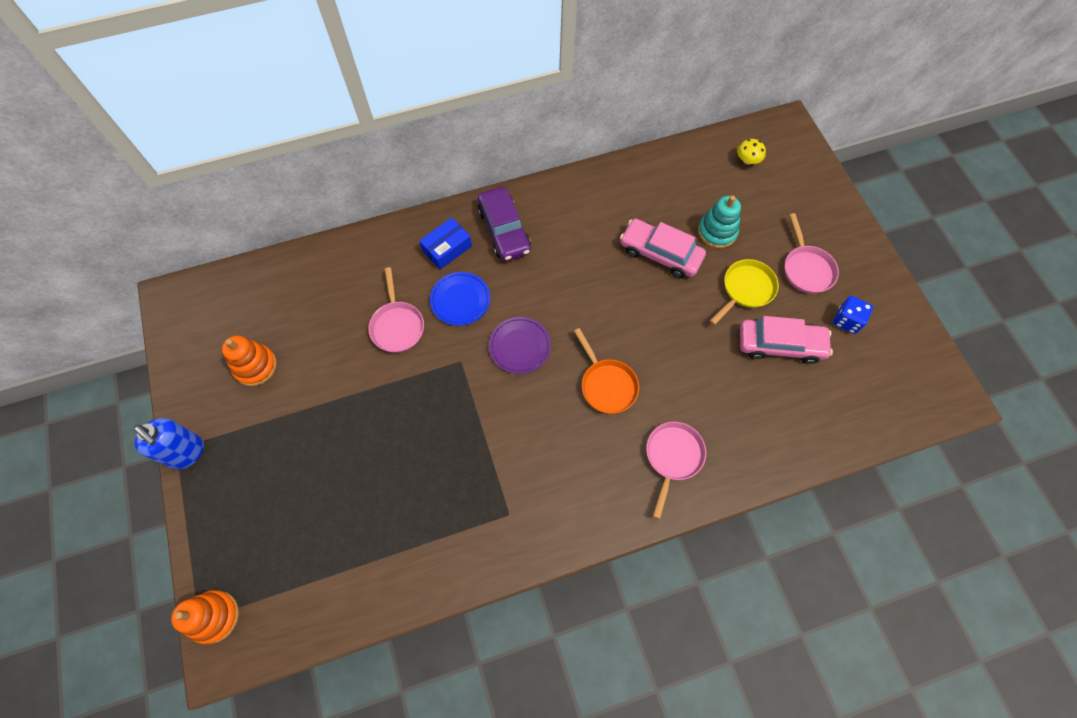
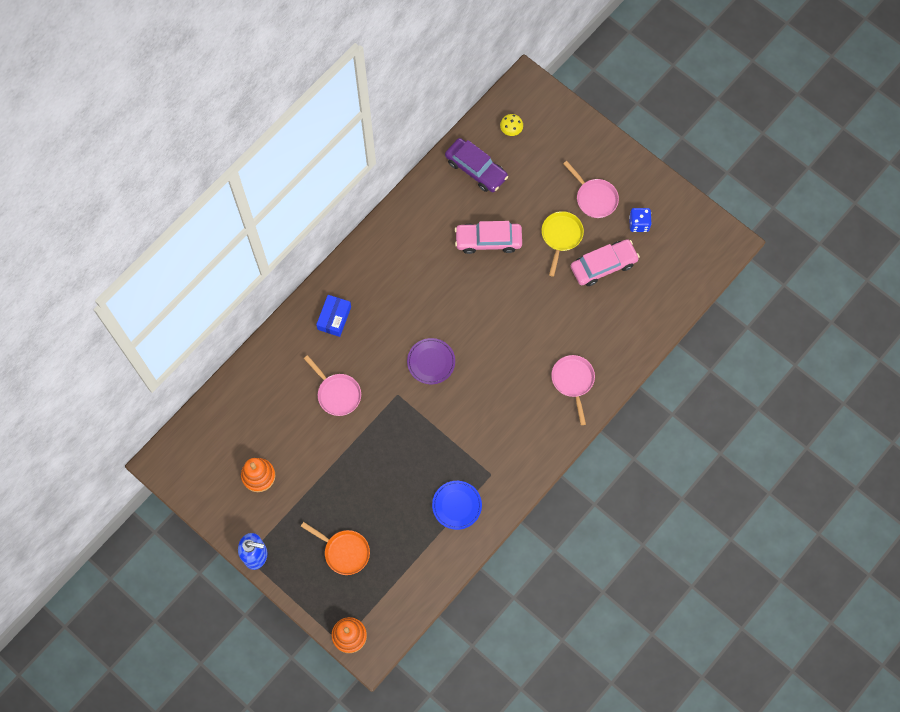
camera: 30 degrees left, 5 degrees up
(460, 300) = (369, 351): blue plate -> blue plate (457, 505)
(504, 230) = (366, 282): purple car -> purple car (476, 169)
(606, 385) = (504, 356): orange pan -> orange pan (344, 551)
(717, 232) = (519, 201): turquoise stacking toy -> none

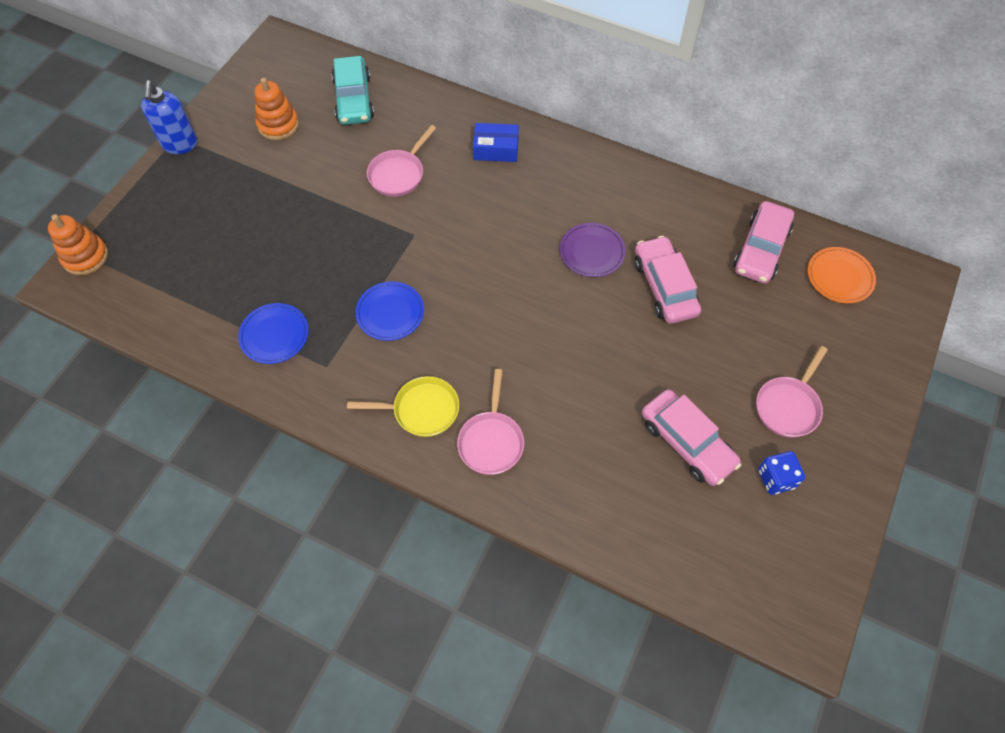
camera: 75 degrees right, 10 degrees down
(249, 413) = (353, 99): none -> turquoise car
(344, 551) = (194, 227): orange pan -> none
(431, 362) = (469, 261): purple plate -> purple plate (592, 252)
(460, 424) = (390, 313): none -> blue plate
(476, 169) = (761, 249): purple car -> pink car
(511, 129) = (839, 277): yellow mushroom -> orange plate
(561, 236) = (708, 375): yellow pan -> yellow pan (421, 410)
(573, 381) = (491, 441): pink pan -> pink pan turned 120 degrees clockwise

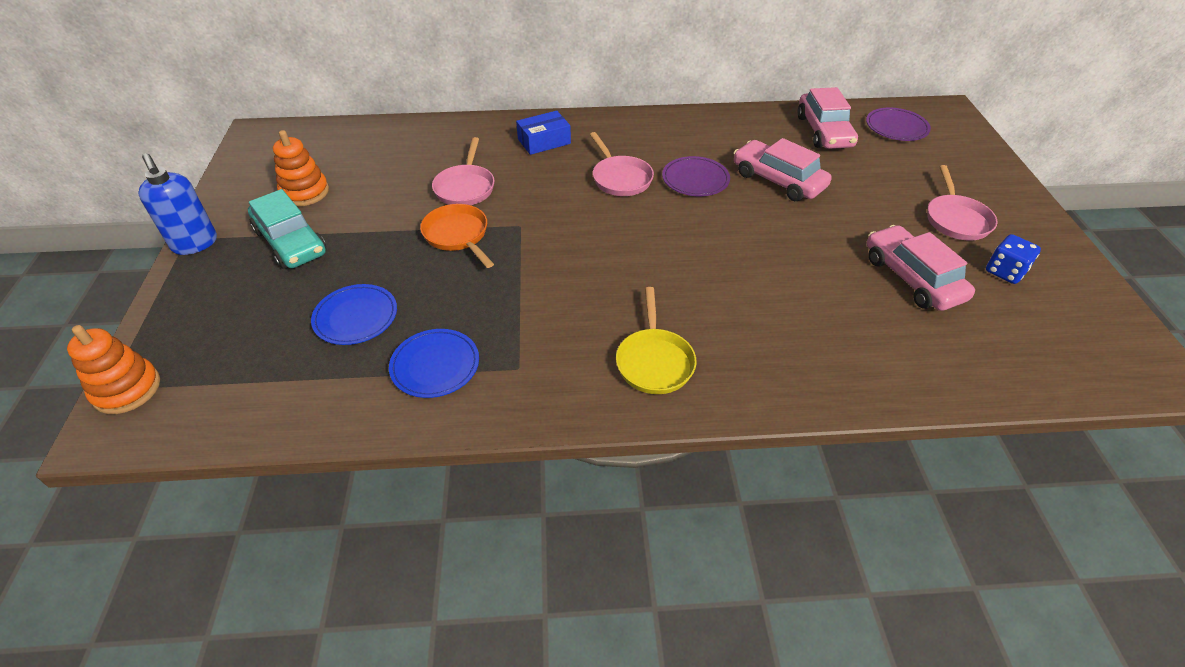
camera: 30 degrees left, 15 degrees down
(353, 99) = (373, 150): turquoise car -> turquoise car (291, 242)
(361, 223) = (458, 235): none -> orange pan
(390, 313) = (549, 294): blue plate -> blue plate (356, 317)
(421, 410) = (654, 361): yellow pan -> yellow pan turned 120 degrees clockwise
(491, 441) = (747, 356): pink pan -> pink pan (620, 178)
(687, 442) = (912, 278): pink car -> pink car turned 135 degrees counterclockwise
(839, 277) = (896, 127): orange plate -> purple plate

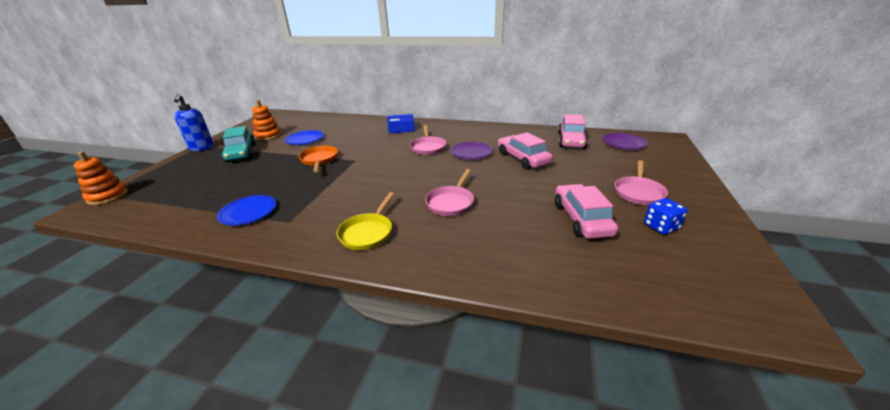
camera: 20 degrees right, 15 degrees down
(356, 317) = (235, 185): blue plate -> blue plate (305, 139)
(465, 187) = (343, 142): pink pan -> pink pan (451, 202)

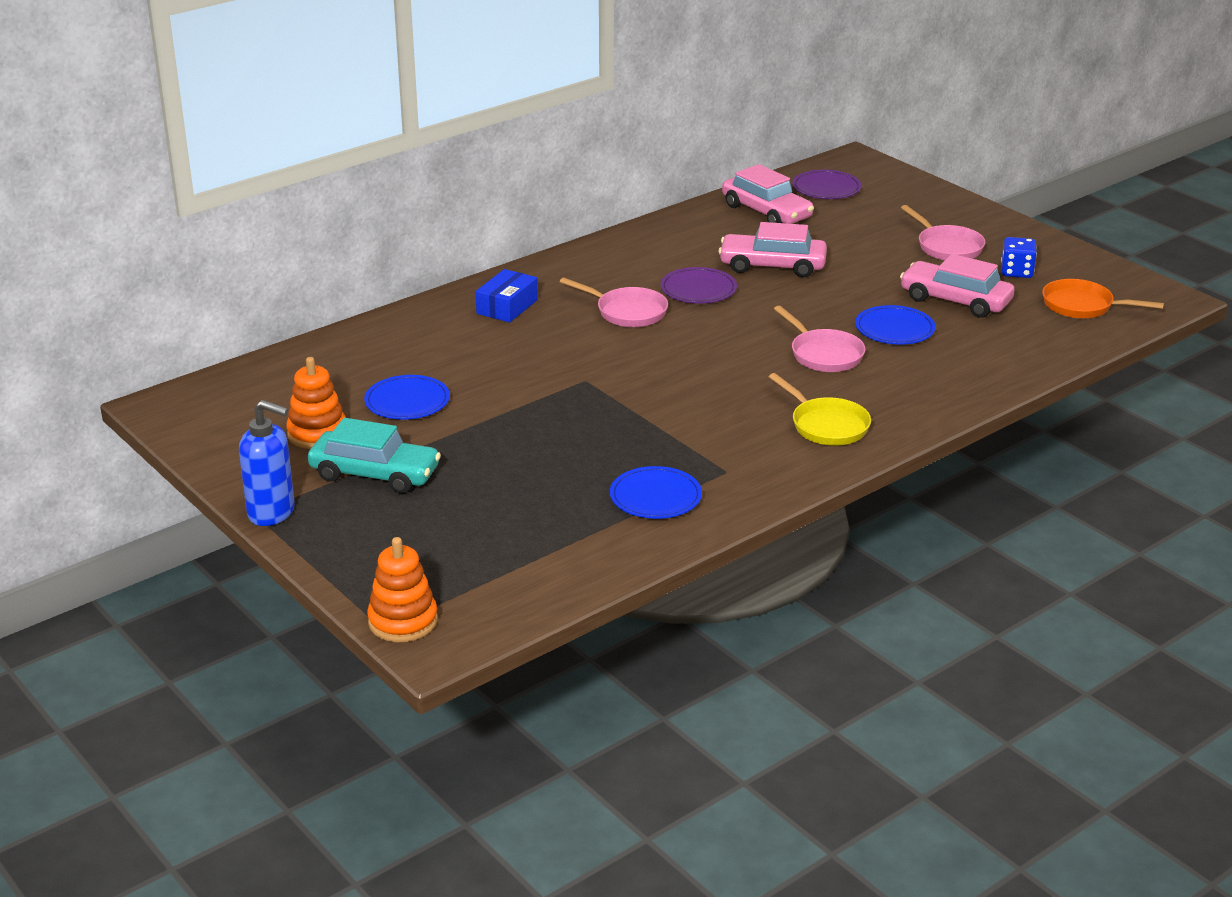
camera: 55 degrees left, 0 degrees up
(319, 160) = (537, 408): orange pan -> orange pan (1082, 306)
(512, 212) = (894, 329): none -> blue plate

